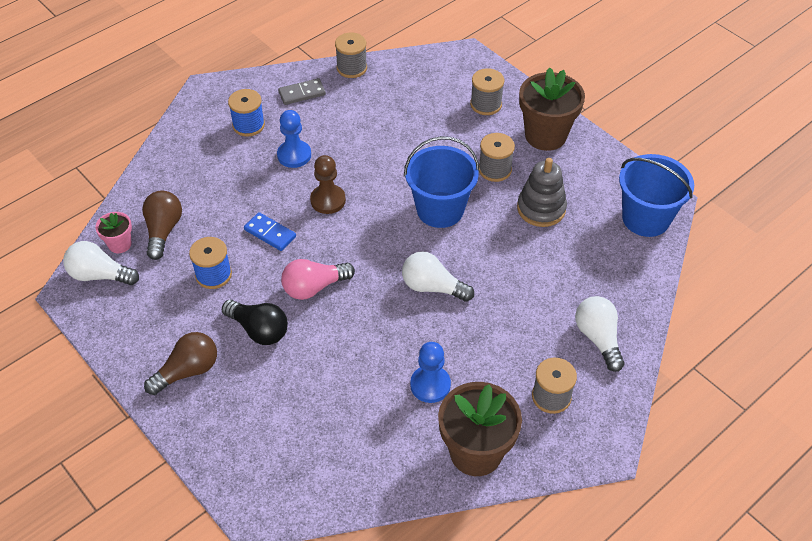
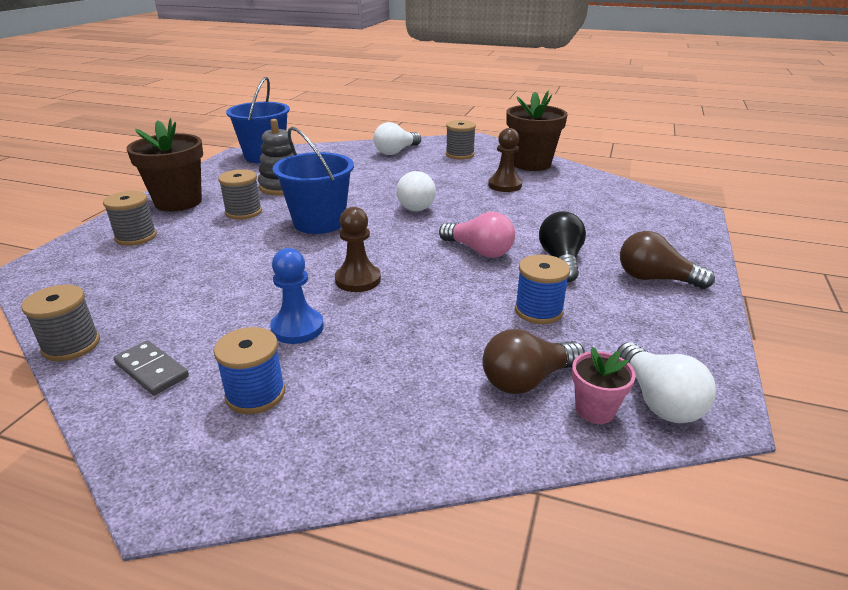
camera: 120 degrees left, 20 degrees down
(270, 233) = (442, 298): blue domino -> none
(430, 385) = (505, 185): blue pawn -> brown pawn

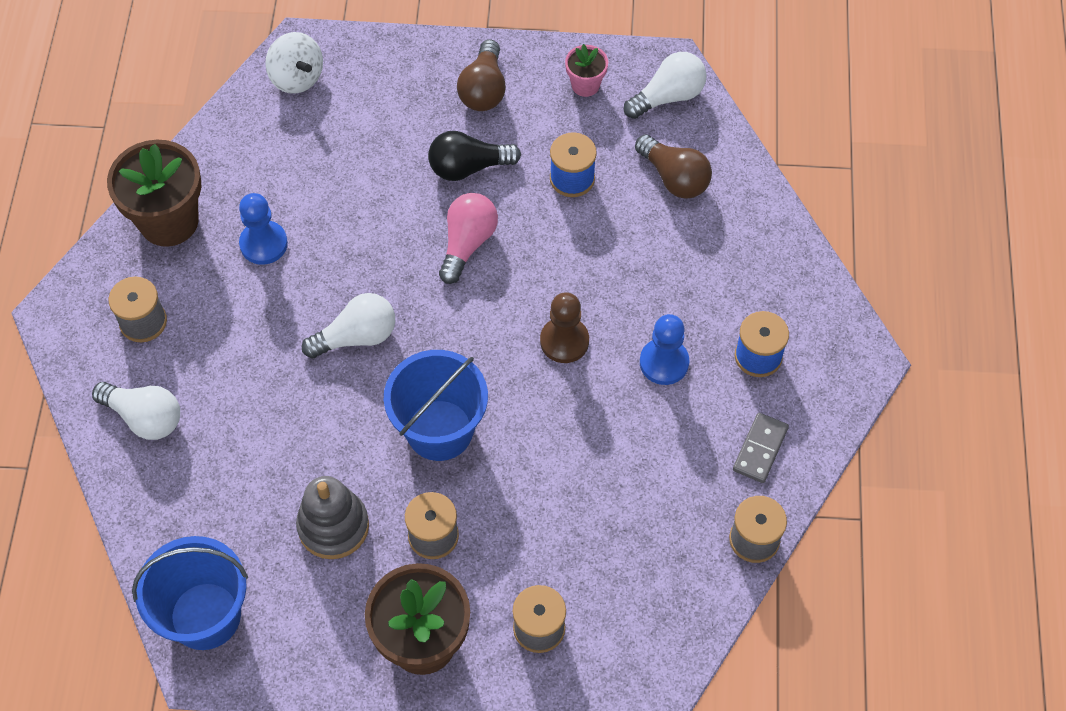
camera: 105 degrees left, 30 degrees up
(505, 185) = (263, 244): brown pawn -> blue pawn
(595, 410) = (693, 134): pink flower pot -> pink flower pot (585, 85)
(658, 206) = (297, 78): none -> white spinning top

